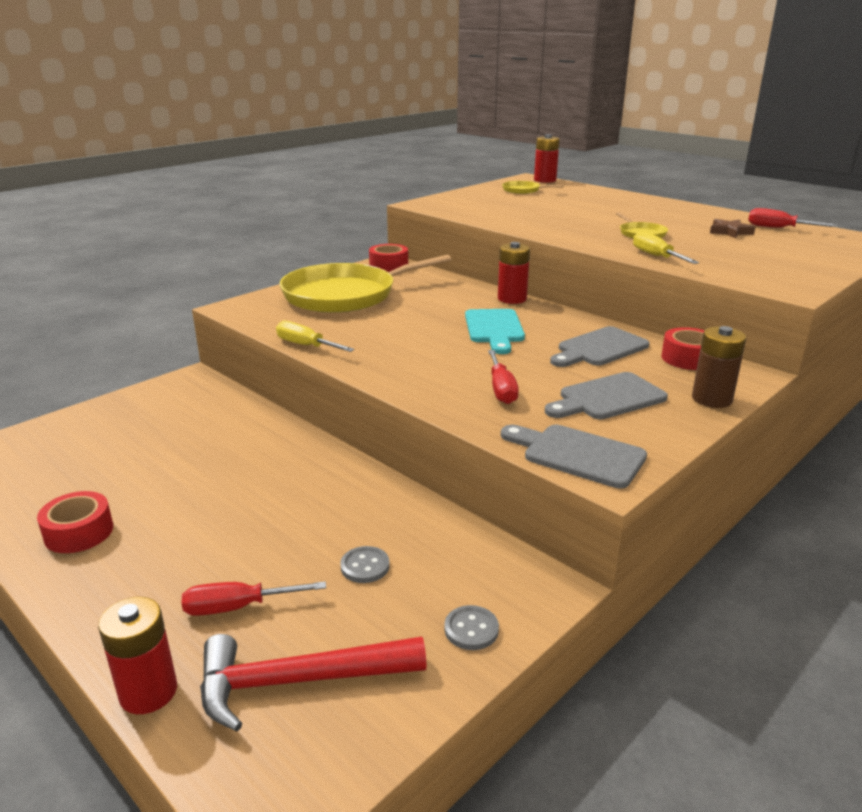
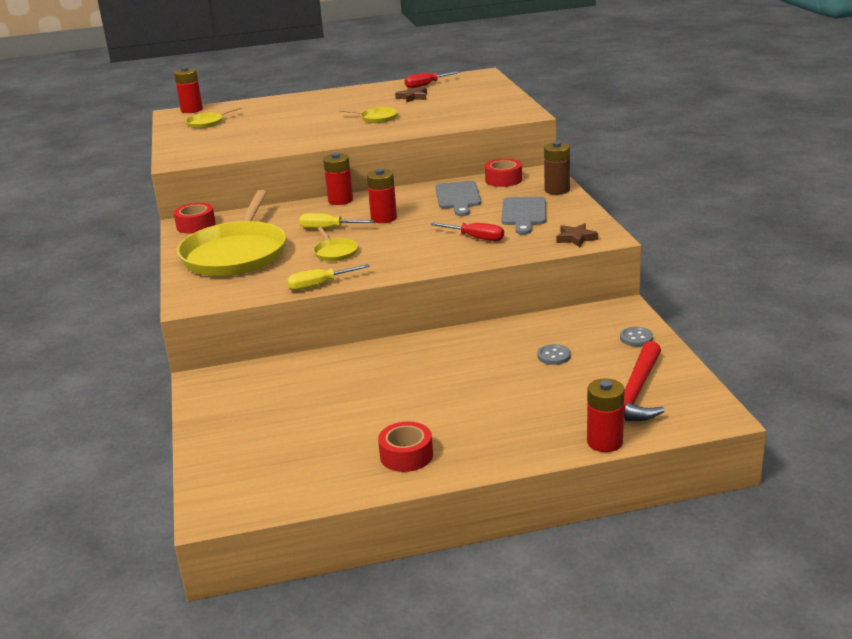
camera: 55 degrees left, 0 degrees up
(239, 607) = (554, 403): red screwdriver -> none
(388, 331) = (335, 252): none -> yellow pan
(494, 329) = (384, 218): turquoise cutting board -> red battery
(578, 455) = (576, 238): grey cutting board -> brown star
(656, 256) = (426, 126): yellow screwdriver -> yellow screwdriver (328, 229)

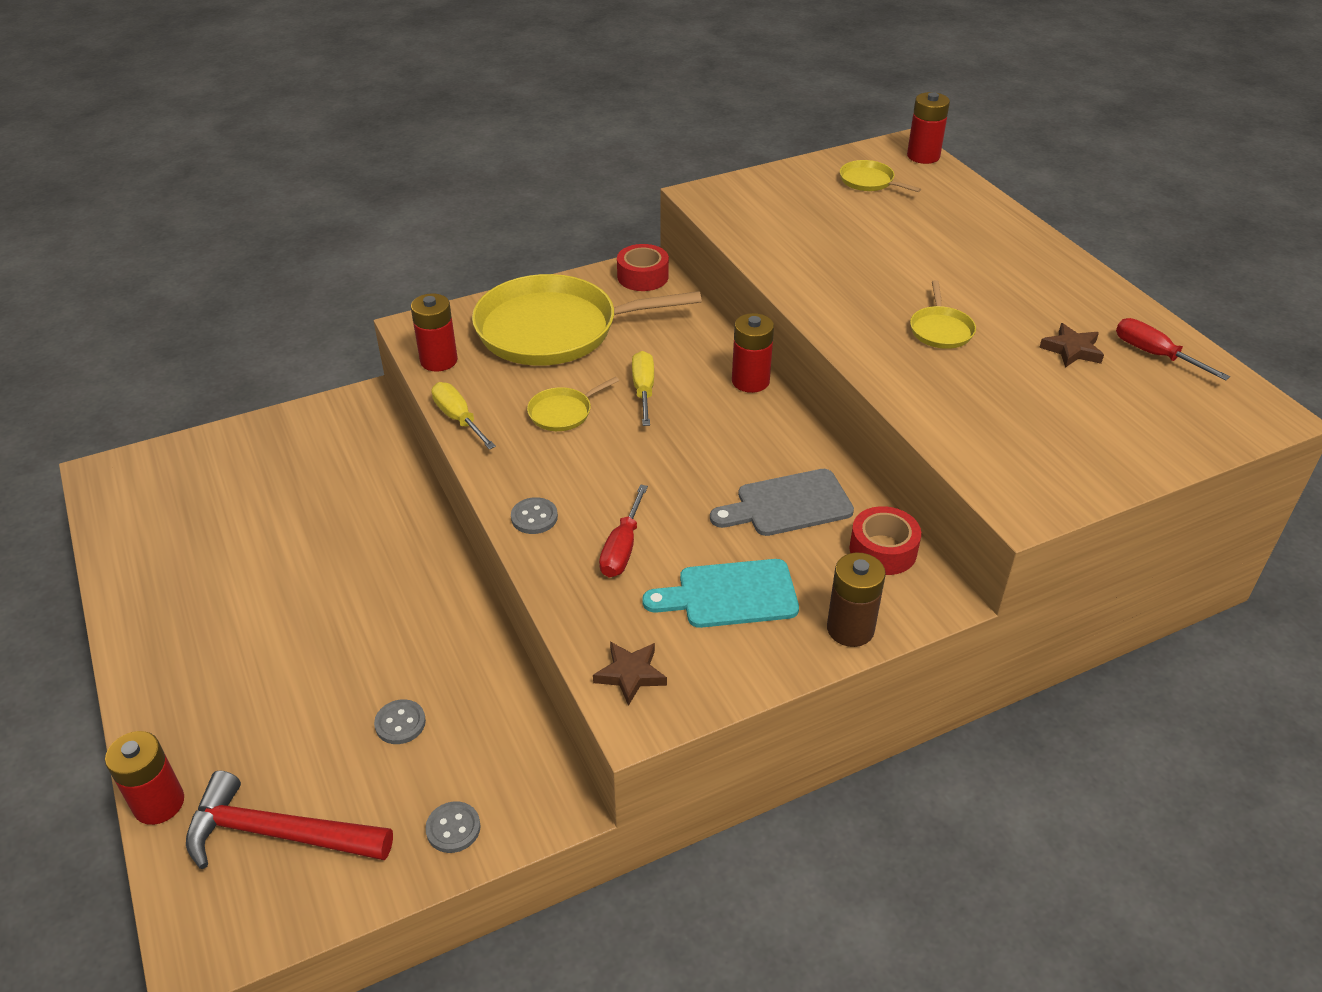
camera: 75 degrees right, 15 degrees up
(384, 218) = (688, 437): red battery -> red battery (439, 360)
(406, 455) = (172, 603): red tape -> none
(436, 261) = (534, 517): none -> grey button
(524, 214) = (730, 595): grey cutting board -> turquoise cutting board

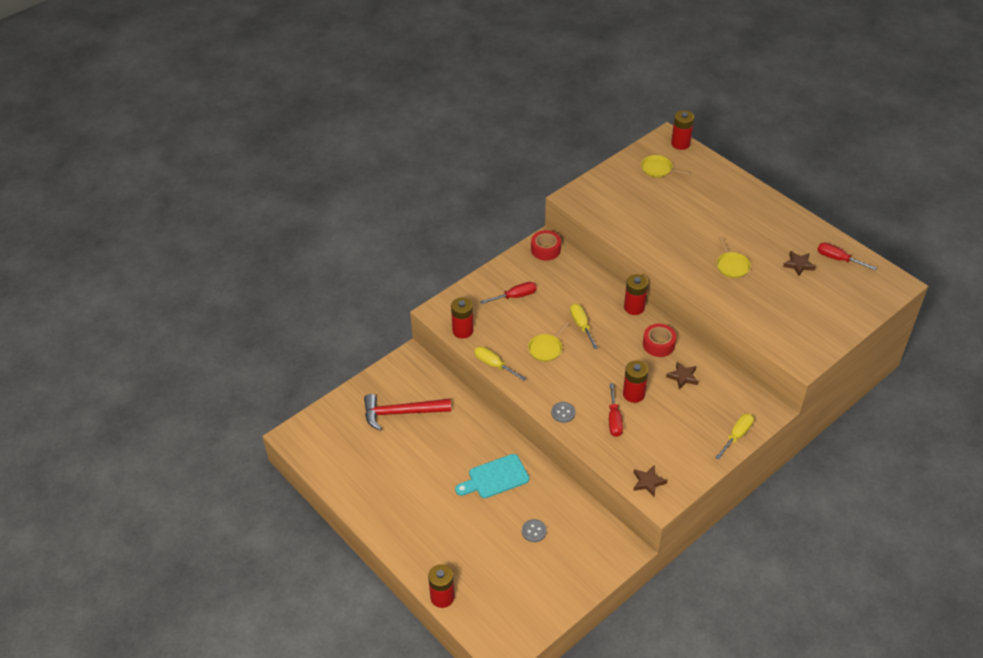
camera: 15 degrees left, 5 degrees up
(279, 834) = (507, 596): red hammer -> red hammer (402, 413)
(453, 828) = (585, 573): grey button -> none
(554, 329) = (515, 296): yellow pan -> red screwdriver
(681, 514) = (633, 394): none -> red battery
(730, 595) = (676, 432): turquoise cutting board -> turquoise cutting board (495, 478)
(788, 505) = (683, 377): grey cutting board -> brown star
(850, 629) = (737, 436): brown battery -> yellow screwdriver
(883, 550) = (736, 391): red tape -> red tape (658, 344)

